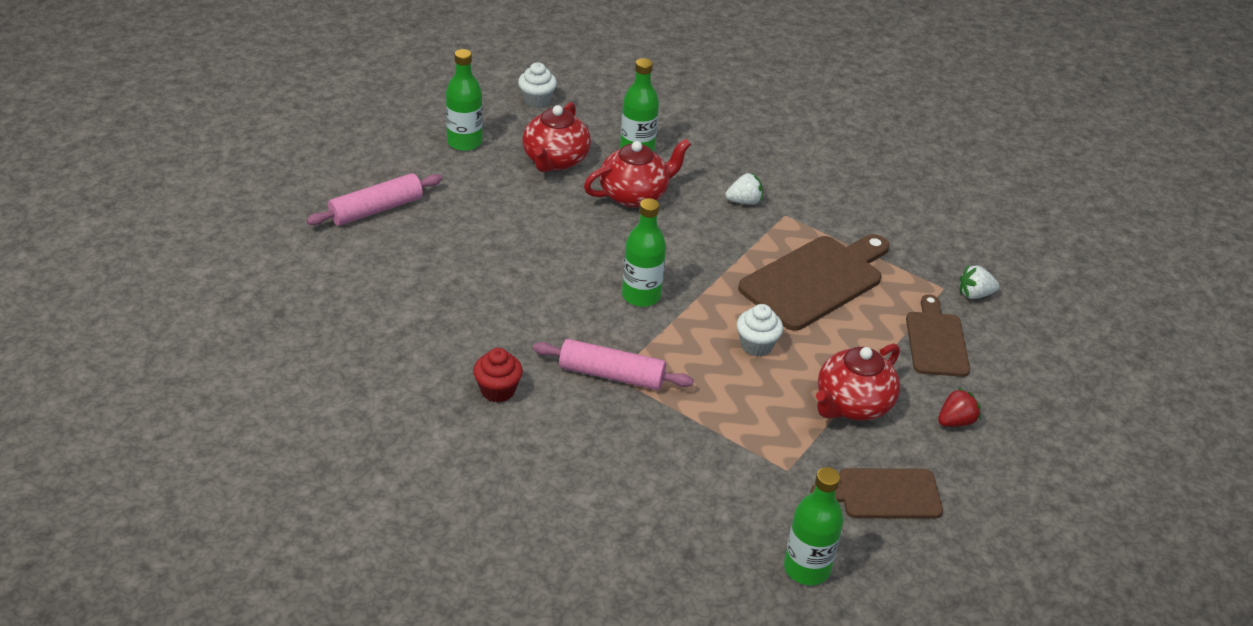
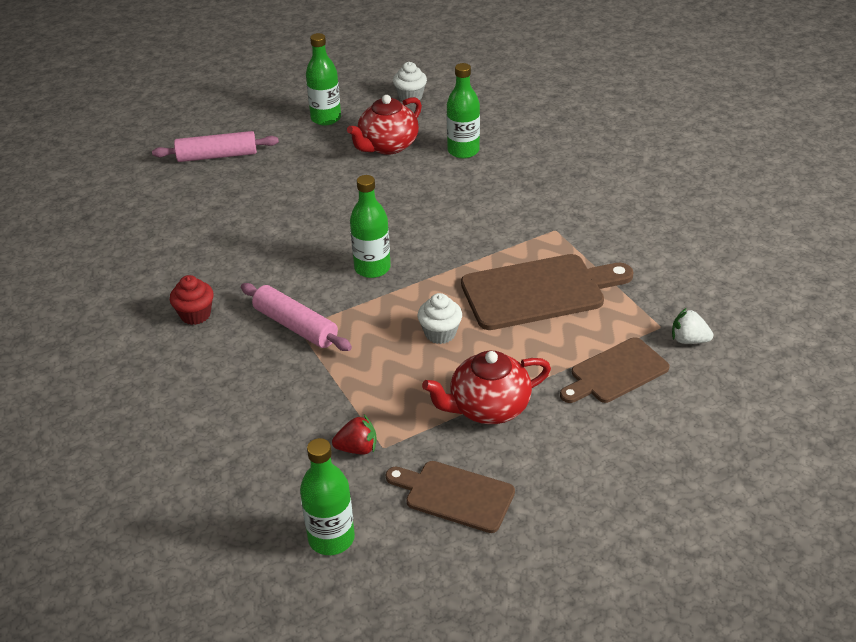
camera: 30 degrees right, 0 degrees up
(635, 195) = (433, 186): red teapot -> none
(744, 201) = (526, 210): white strawberry -> none
(936, 341) = (615, 372): brown cutting board -> brown cutting board turned 150 degrees counterclockwise
(955, 421) = (577, 450): red strawberry -> red strawberry (357, 448)

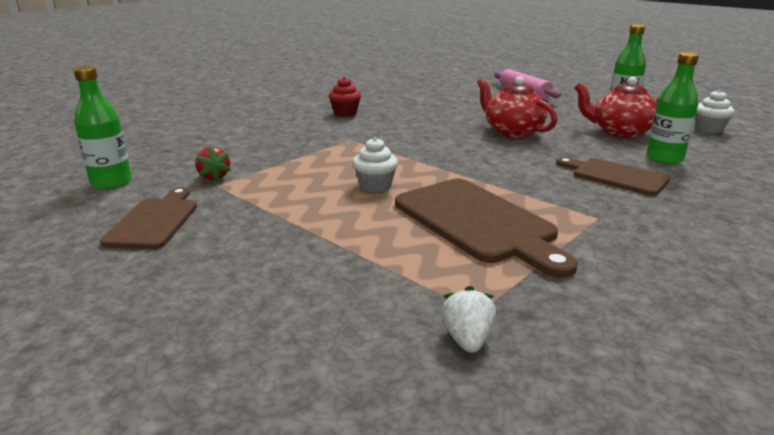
camera: 70 degrees right, 15 degrees down
(295, 326) = (351, 138): pink rolling pin -> none
(372, 268) = (443, 150): green bottle -> none
(488, 408) = (278, 220): red teapot -> red teapot (512, 132)
(615, 372) = (365, 286): brown cutting board -> brown cutting board (615, 176)

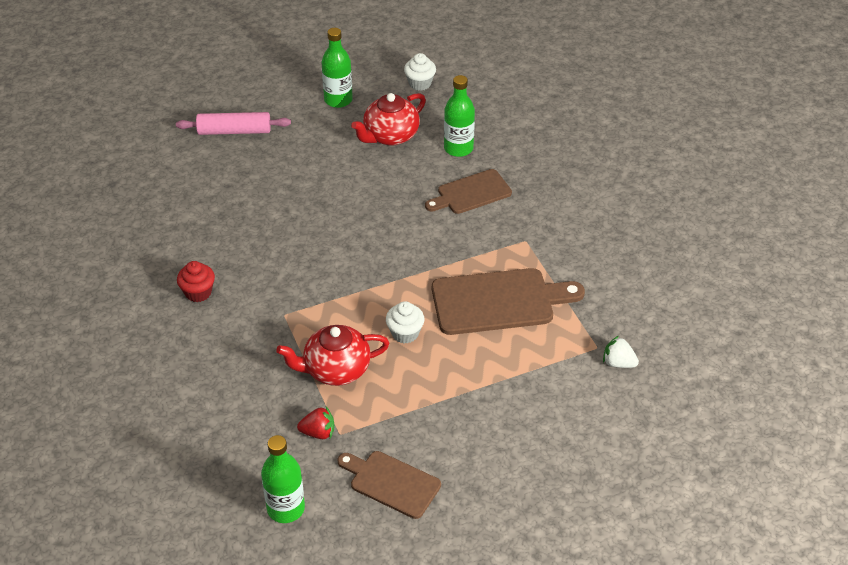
camera: 65 degrees left, 20 degrees up
(512, 132) = (342, 199): red teapot -> red teapot (335, 370)

